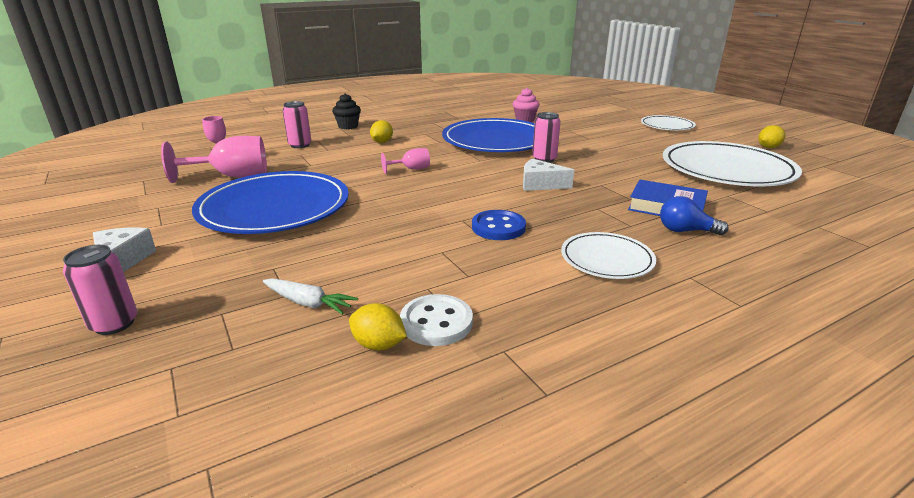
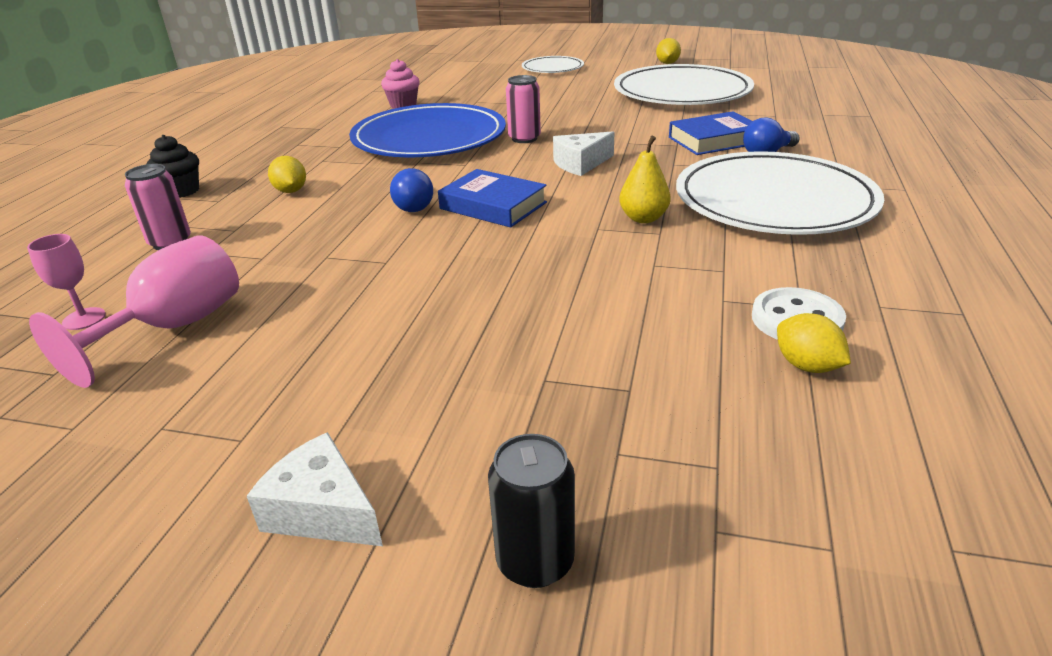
camera: 45 degrees left, 5 degrees up
(114, 324) = (535, 561): pink can -> black can
(274, 208) = (360, 326): blue plate -> none
(308, 303) = (669, 381): white carrot -> none
(378, 345) = (807, 366): yellow lemon -> yellow lemon turned 75 degrees clockwise
(411, 169) = (414, 205): pink goblet -> blue light bulb
(442, 185) = (493, 206): none -> blue book
(498, 227) = (643, 218): blue button -> yellow pear
(607, 259) = (774, 201): white plate -> white plate, size x1.94

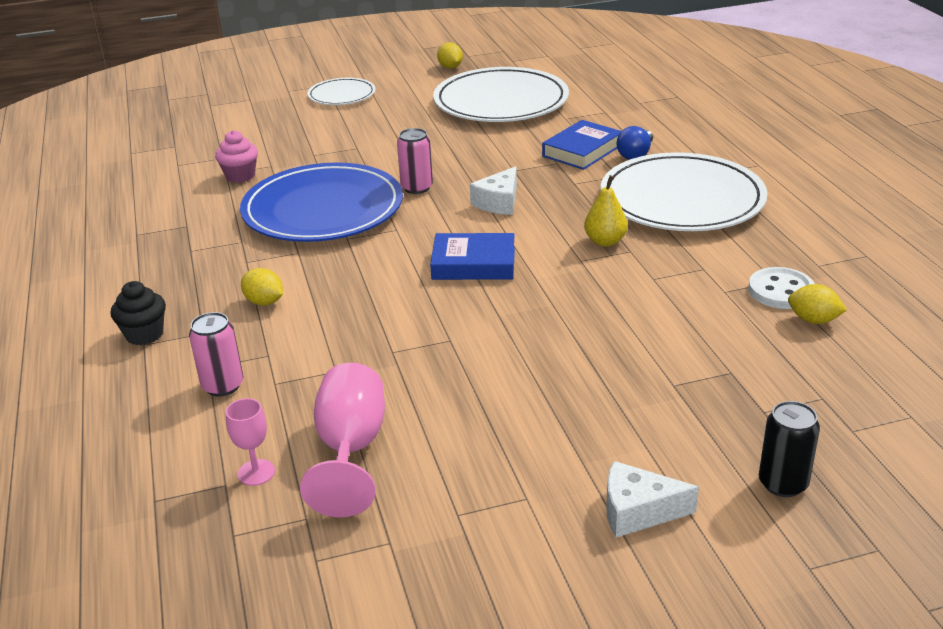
camera: 30 degrees left, 0 degrees up
(414, 205) = (404, 282): blue light bulb -> none

